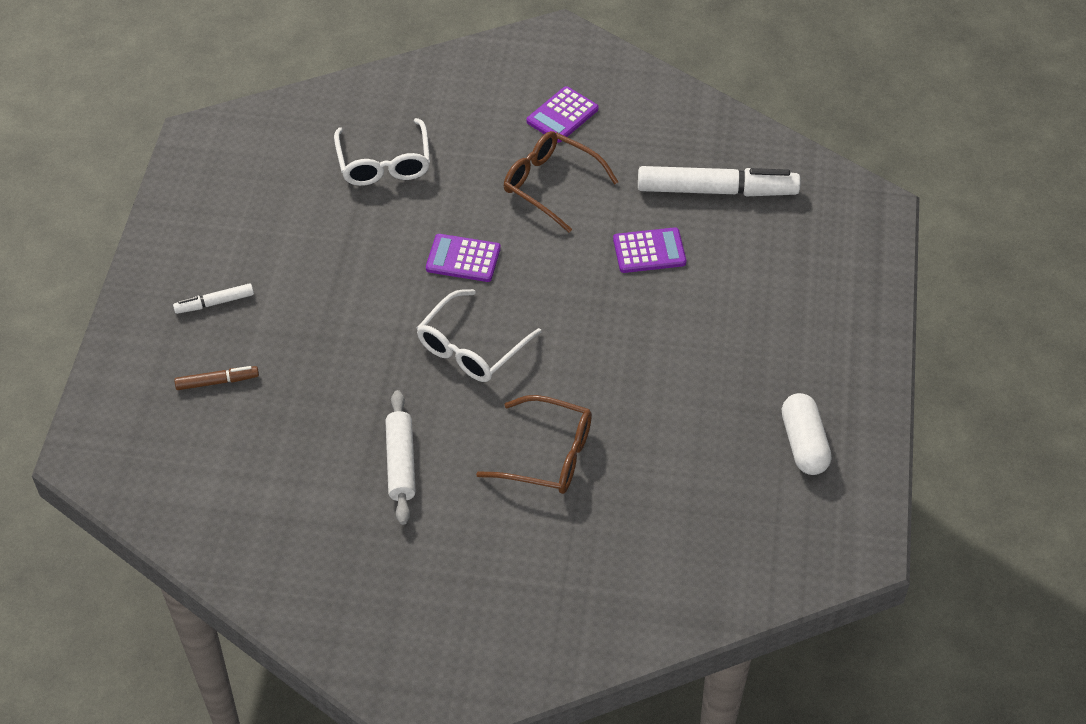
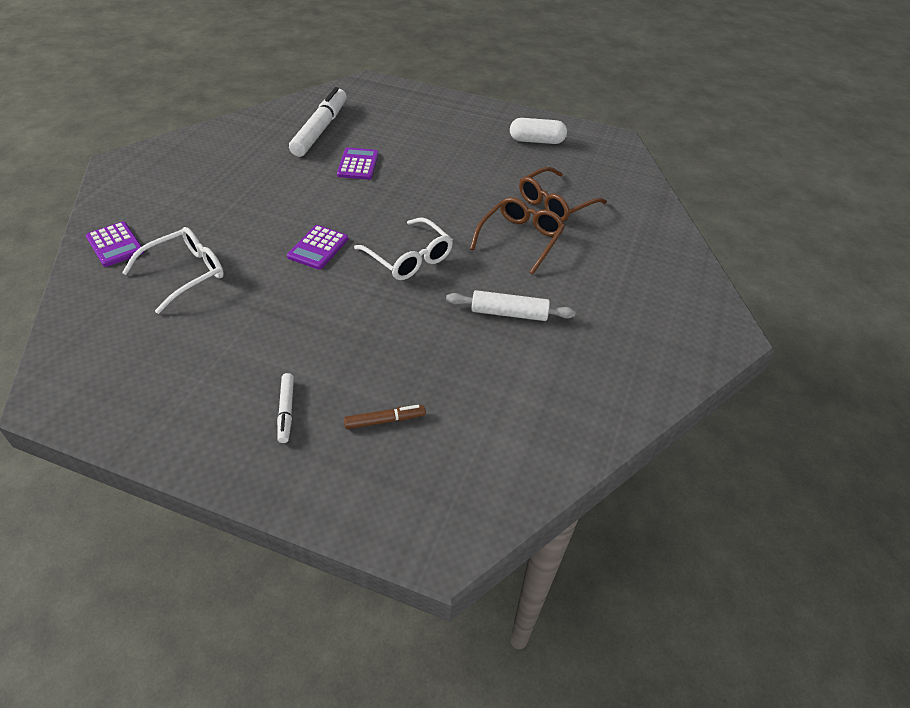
camera: 80 degrees left, 5 degrees down
(217, 382) = (384, 420): brown marker -> brown marker turned 75 degrees clockwise
(384, 163) = (184, 274): white glasses -> white glasses turned 45 degrees counterclockwise
(551, 185) = (270, 193): brown glasses -> brown glasses (555, 203)
(562, 115) = (203, 176): purple calculator -> purple calculator (115, 245)

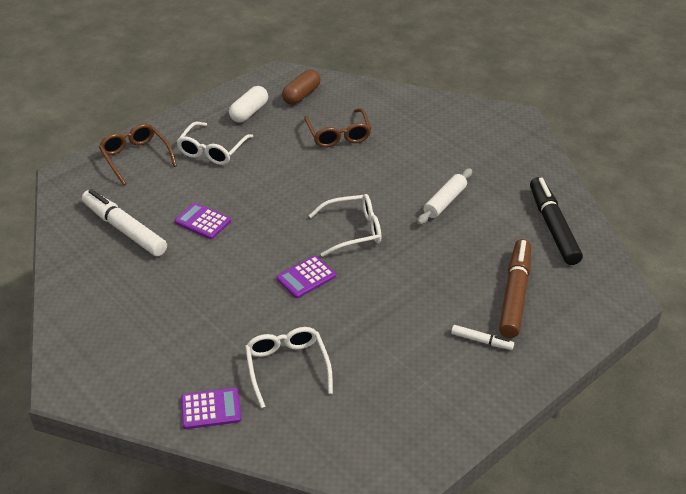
camera: 60 degrees left, 5 degrees down
(318, 248) = (306, 277): purple calculator -> purple calculator turned 90 degrees clockwise
(384, 420) = (514, 294): brown marker -> brown marker, size x2.10
(462, 139) = (212, 150): none -> white glasses
(520, 239) = (369, 167): brown glasses -> brown glasses (136, 158)
(537, 426) = (553, 227): none -> black marker
(595, 162) = (301, 95): none -> brown capsule

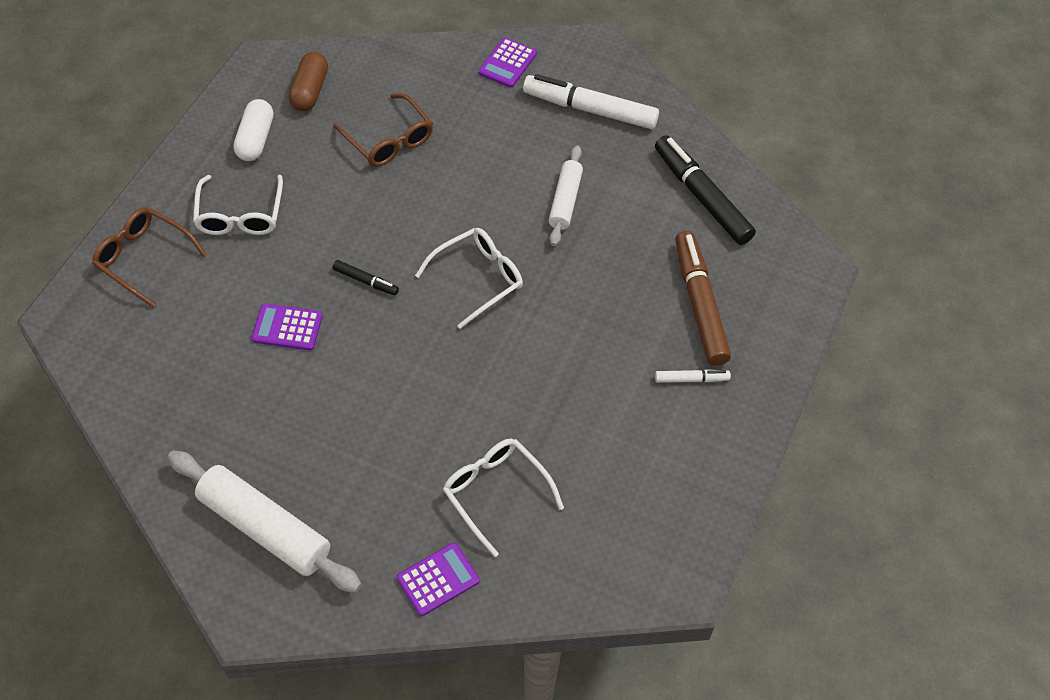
camera: 25 degrees left, 15 degrees up
(111, 335) = (265, 528): none -> white rolling pin
(124, 229) = (193, 373): white marker -> white marker (590, 109)
(273, 210) = (366, 281): none -> black marker
(306, 277) = (455, 364): purple calculator -> purple calculator (507, 63)

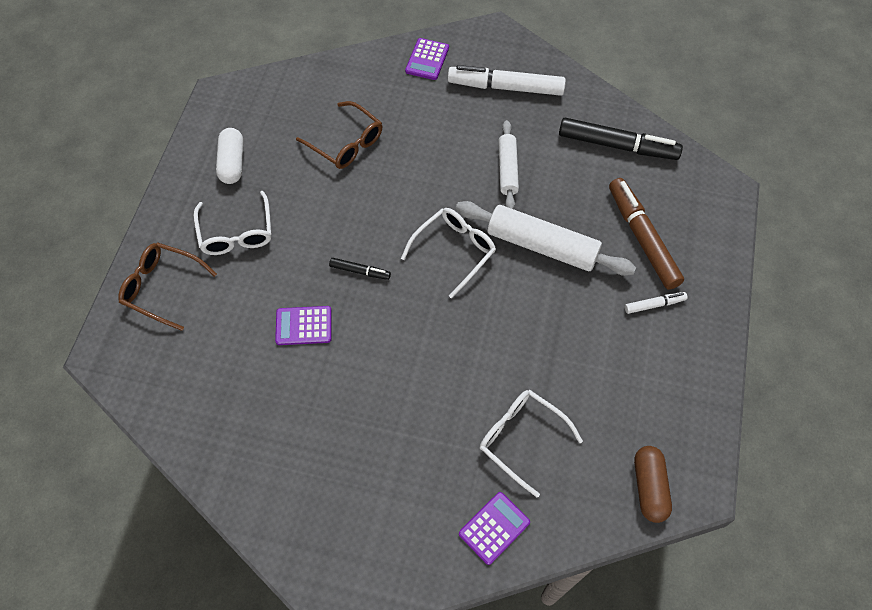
camera: 10 degrees left, 5 degrees up
(265, 528) = (332, 513): white rolling pin -> white rolling pin (542, 246)
(310, 91) = (268, 112): brown capsule -> brown capsule (649, 487)
(701, 197) = (617, 145): black marker -> black marker turned 150 degrees clockwise

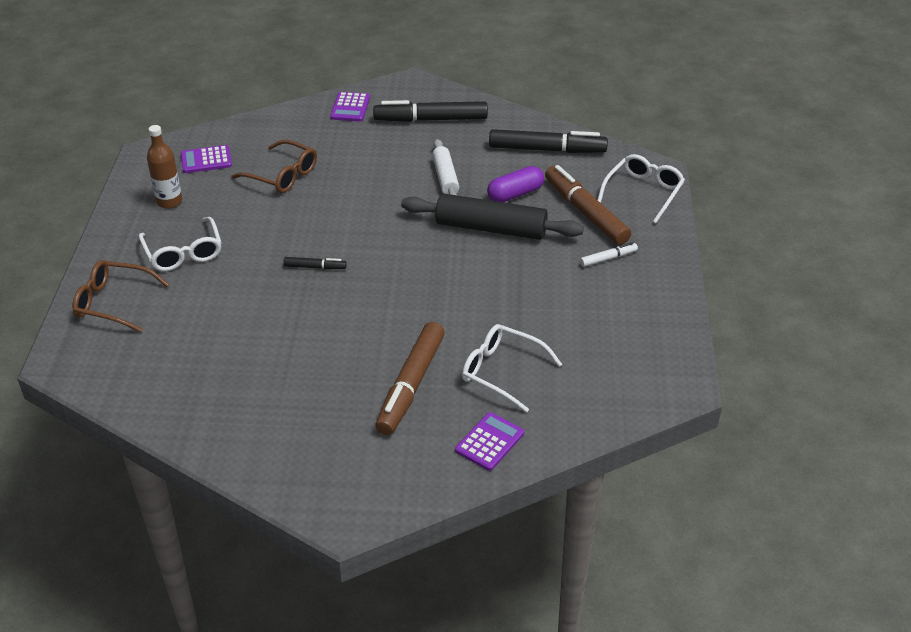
camera: 10 degrees left, 20 degrees down
(232, 163) = (169, 202): white capsule -> brown bottle
(304, 326) = (266, 314): purple calculator -> purple calculator (206, 160)
(429, 441) = (411, 385): none -> brown marker
(454, 251) = (405, 242): white glasses -> white glasses (643, 193)
(506, 87) = (431, 120): white marker -> black marker
(542, 246) = (491, 228): white rolling pin -> black rolling pin
(574, 202) = (515, 194): none -> purple capsule
(649, 487) = (634, 391): brown capsule -> none

